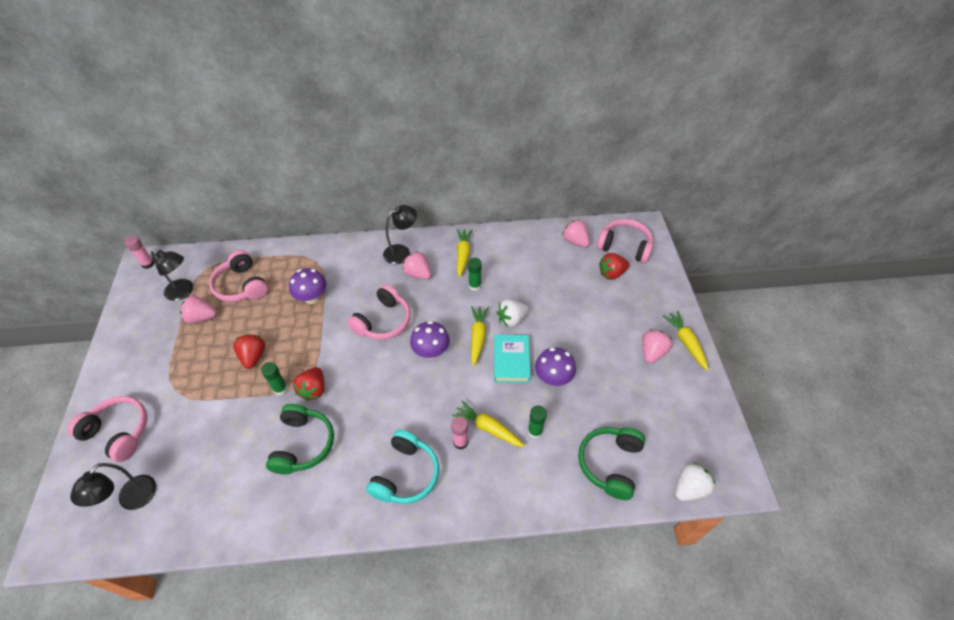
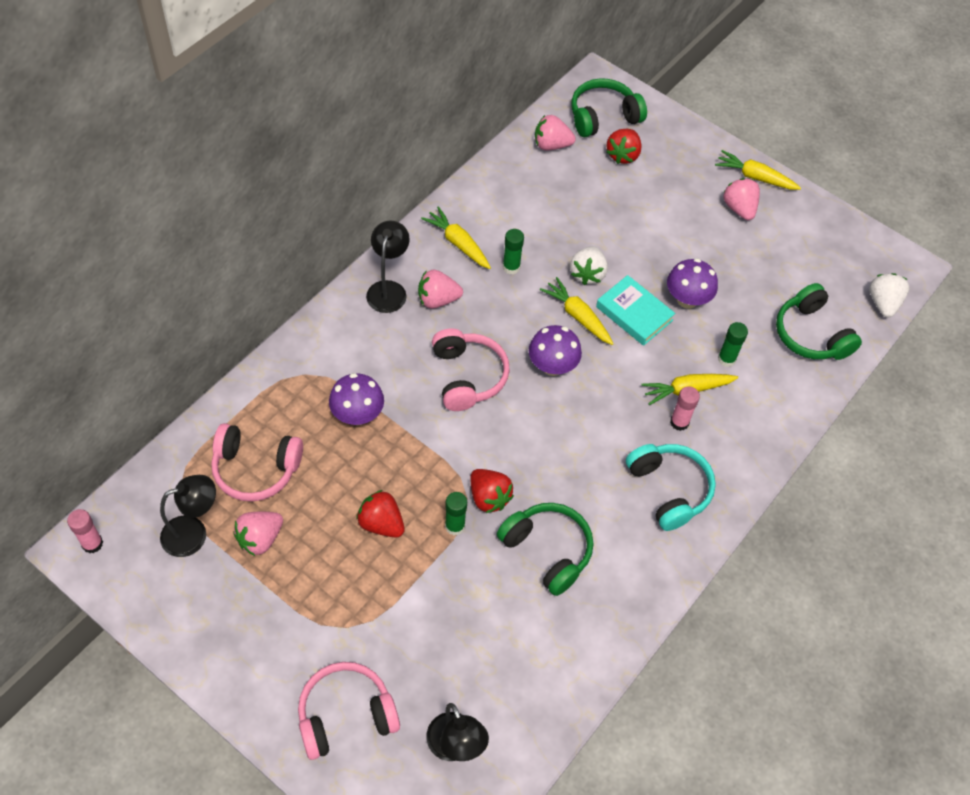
camera: 50 degrees left, 5 degrees up
(624, 246) = (603, 116): pink headphones -> green headphones

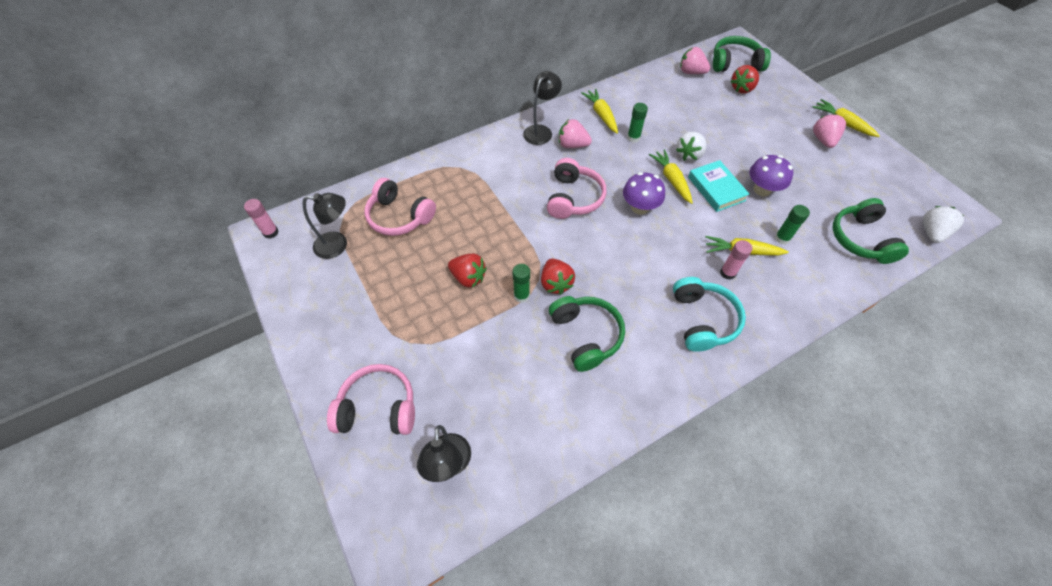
camera: 25 degrees right, 0 degrees up
(260, 539) = (379, 262): pink strawberry -> none
(357, 415) = (484, 202): purple mushroom -> none
(381, 523) = (468, 277): red strawberry -> red strawberry turned 150 degrees clockwise

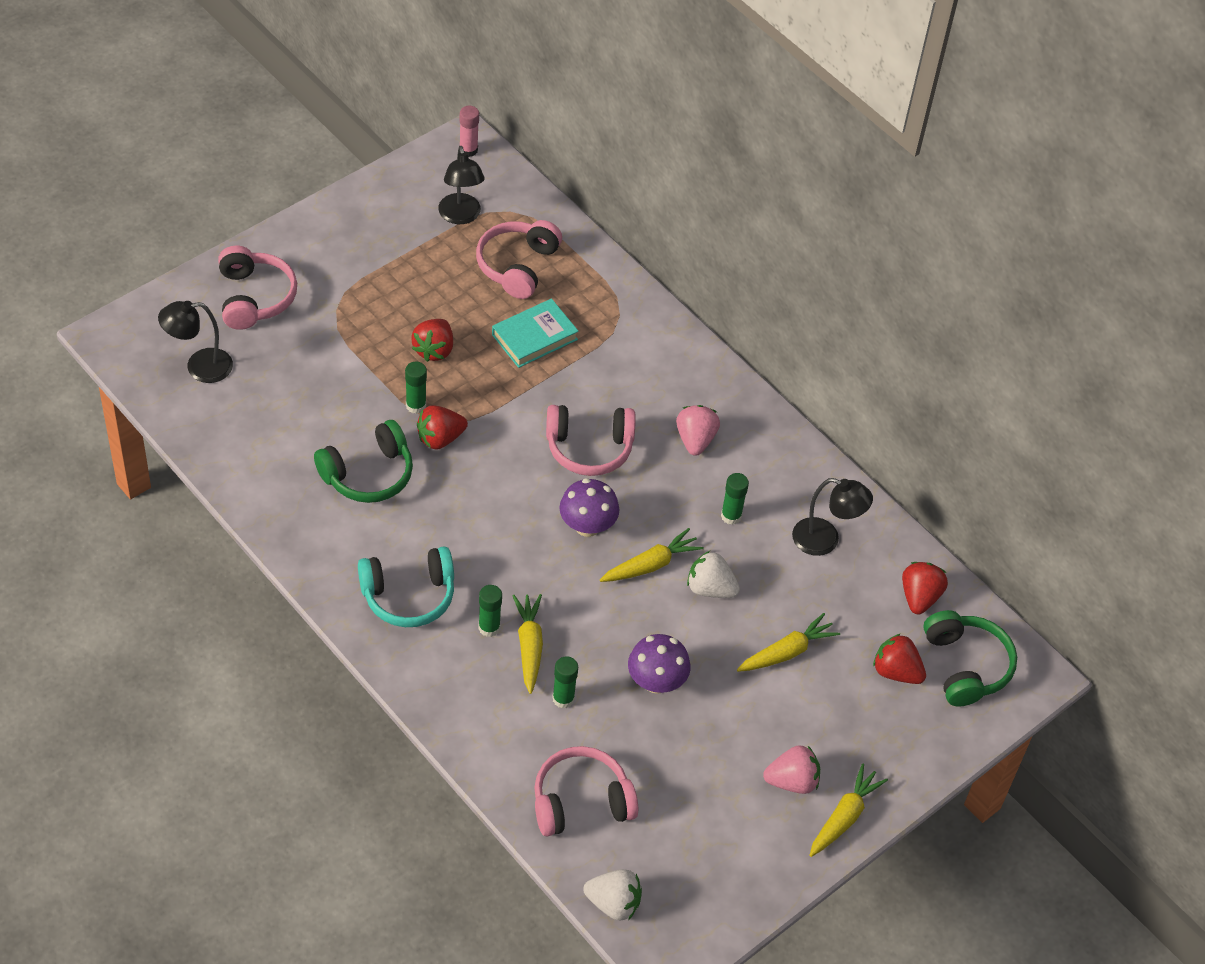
camera: 75 degrees right, 5 degrees down
(541, 131) = (716, 399): black lamp -> black lamp (825, 540)
(601, 115) = (772, 473): yellow carrot -> yellow carrot (786, 652)
(691, 72) = (919, 597): pink strawberry -> red strawberry
(716, 189) = (645, 621): turquoise book -> turquoise book (534, 337)
(727, 273) = (489, 627): pink glue stick -> green glue stick
(860, 239) = (581, 801): green headphones -> pink headphones

